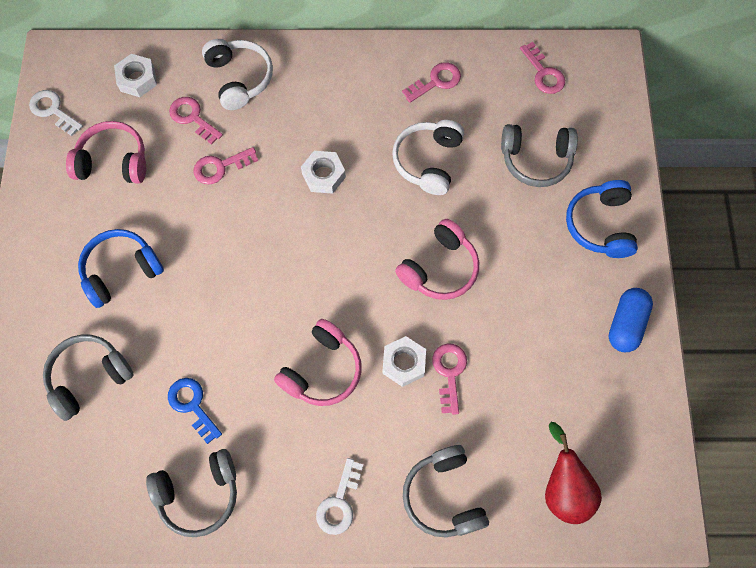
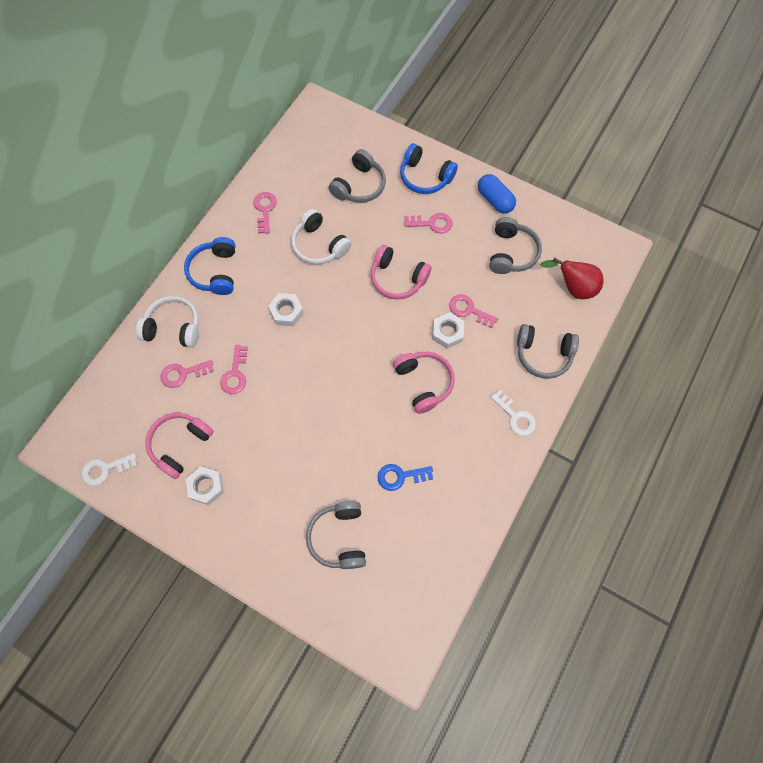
camera: 60 degrees left, 0 degrees up
(121, 271) = (271, 479): blue headphones -> blue headphones (215, 272)
(137, 79) = (123, 396): white nut -> white nut (206, 486)
(199, 494) = (464, 501): grey headphones -> grey headphones (511, 253)
(440, 268) = (397, 278): pink headphones -> pink headphones turned 135 degrees clockwise
(543, 73) = (303, 148): pink key -> pink key (432, 223)

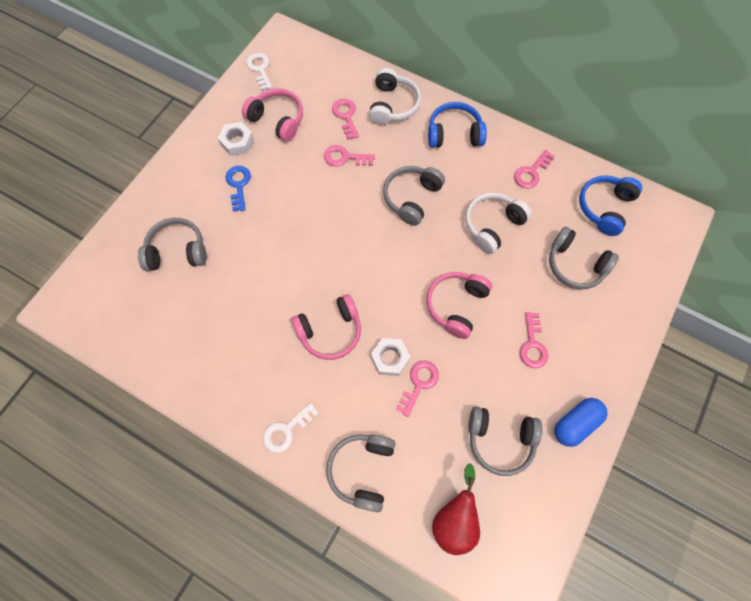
camera: 90 degrees right, 0 degrees up
(265, 210) = (531, 172): pink key -> pink key turned 135 degrees clockwise
(286, 312) = (411, 198): white nut -> grey headphones
(400, 476) = (230, 306): blue key -> blue key (238, 185)
(425, 177) = (598, 338): blue headphones -> blue headphones (604, 207)

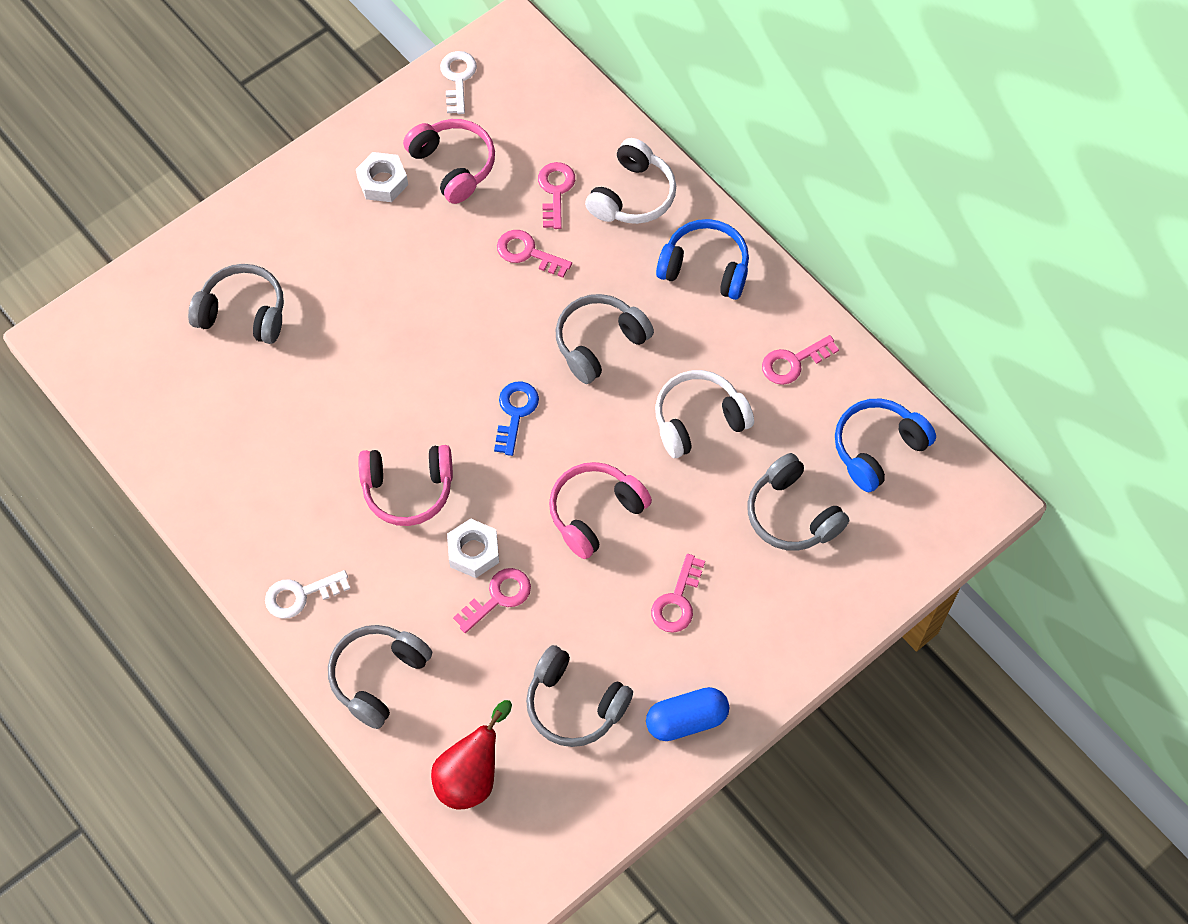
camera: 20 degrees right, 5 degrees down
(238, 185) = (361, 246): blue key -> blue key (515, 413)

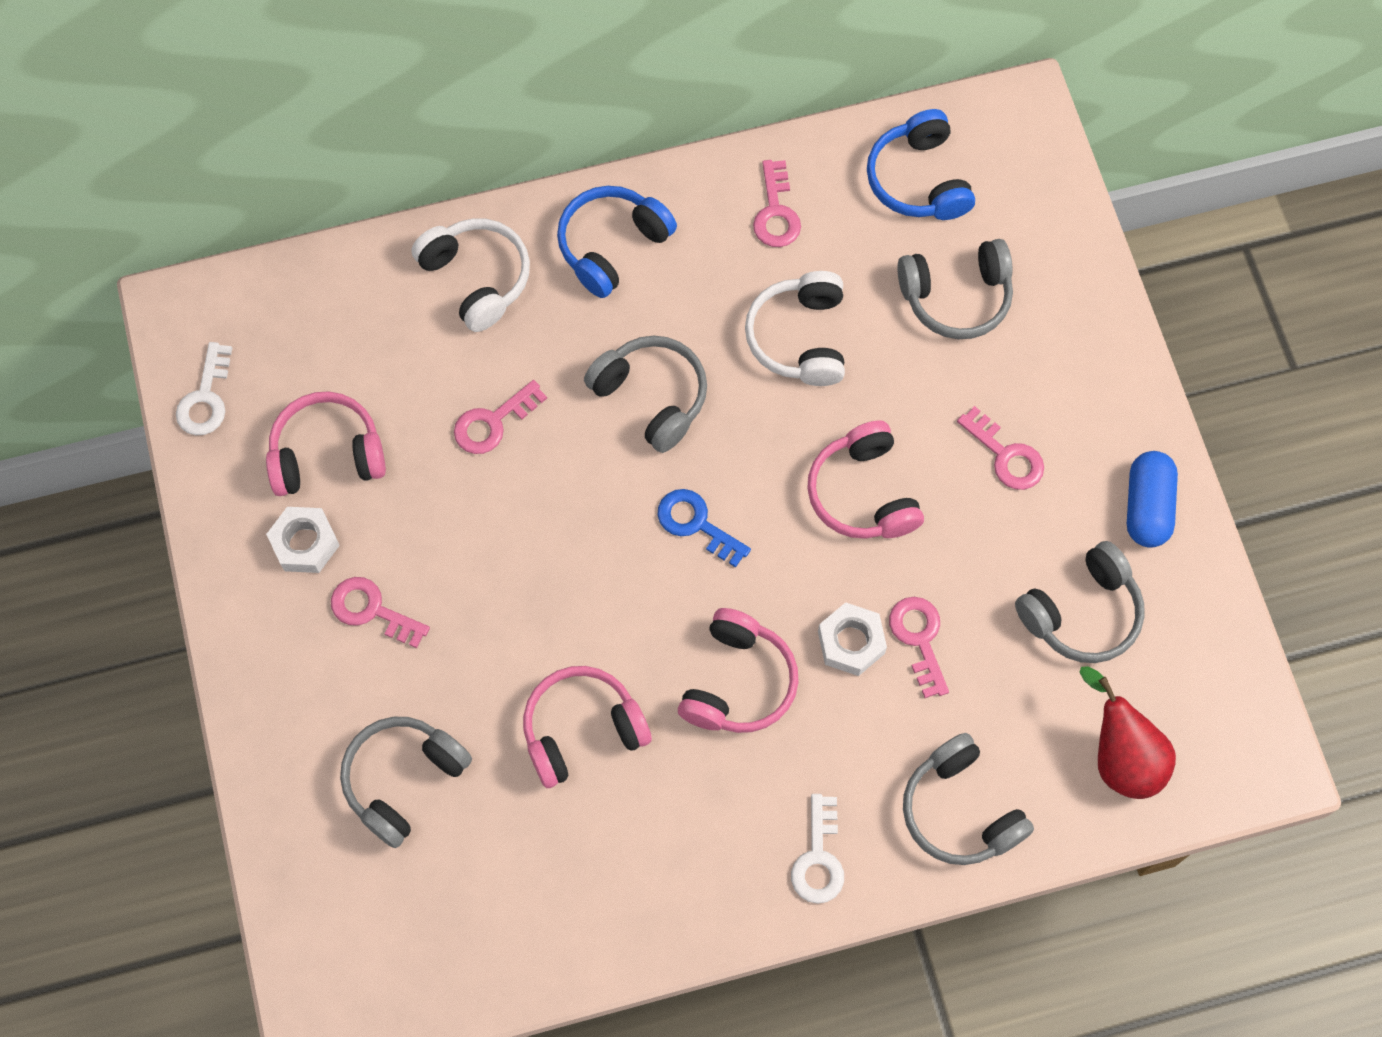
camera: 65 degrees left, 5 degrees up
(327, 405) = (582, 730): none -> pink headphones
(458, 78) = (205, 398): white key -> white key turned 105 degrees counterclockwise
(555, 191) = (425, 357): pink key -> pink key (372, 610)
(599, 343) = (651, 397): grey headphones -> grey headphones turned 150 degrees clockwise

